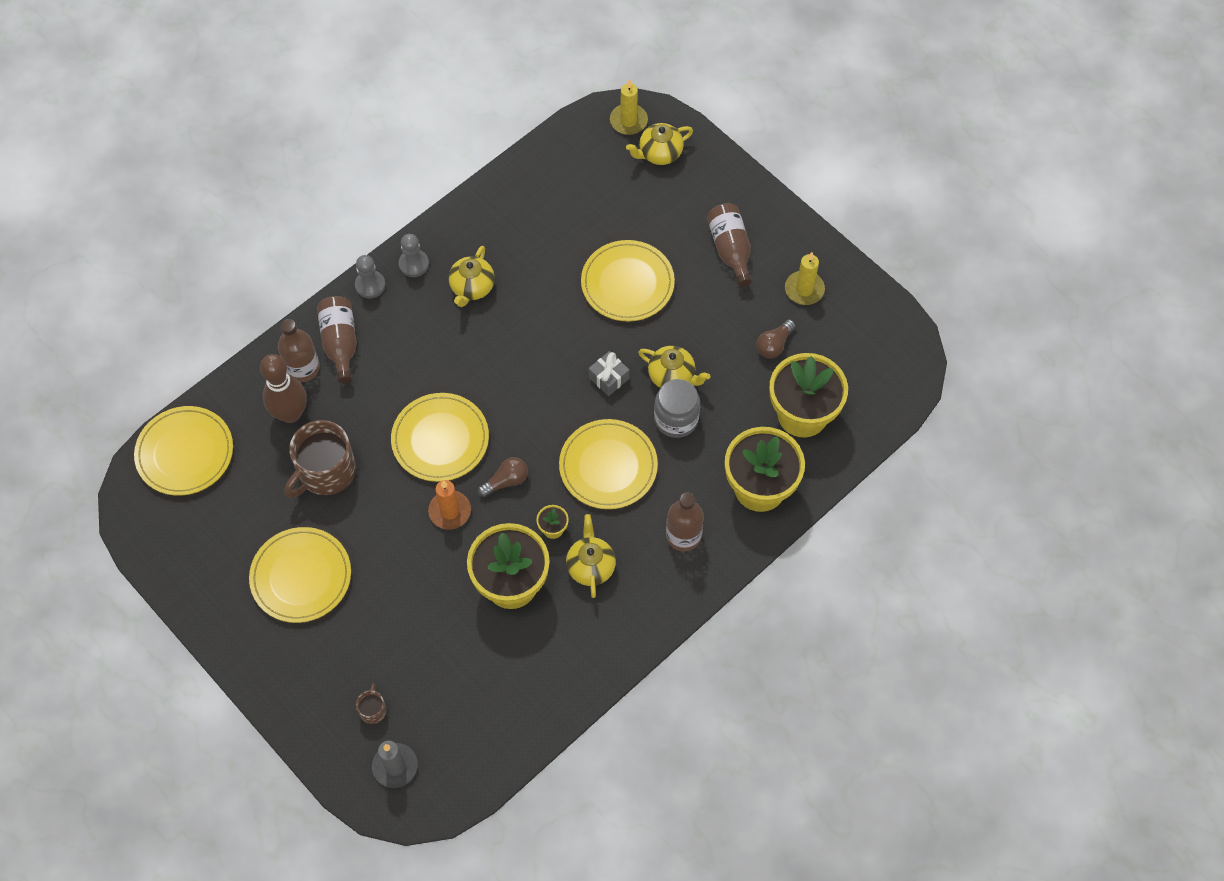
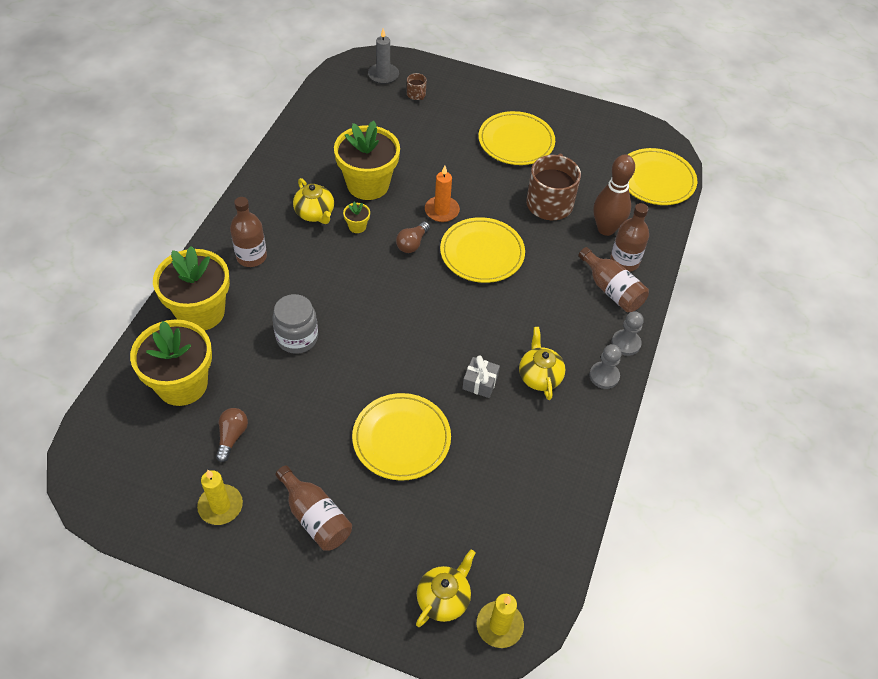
camera: 150 degrees right, 10 degrees down
(608, 466) = (337, 282): yellow plate -> none
(609, 378) = (373, 348): grey gift -> grey gift (480, 382)
(672, 376) = (317, 371): yellow teapot -> none

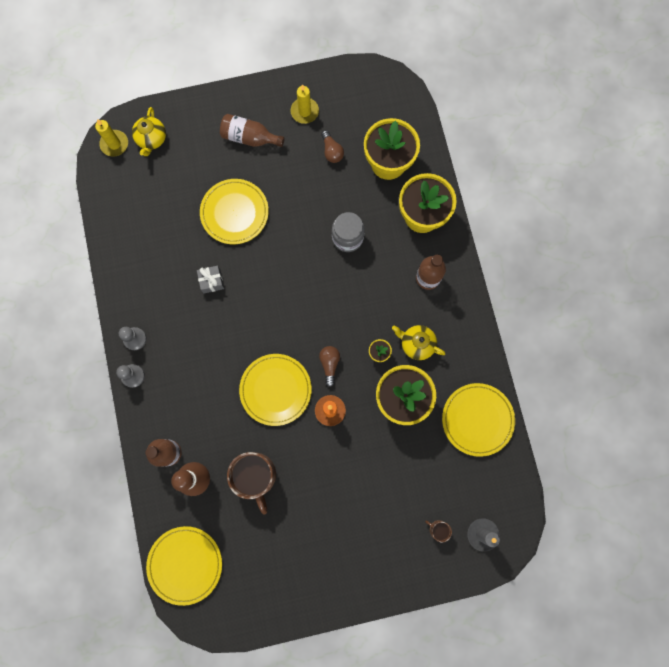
camera: 150 degrees right, 25 degrees up
(516, 141) = (321, 530): yellow plate -> yellow plate (477, 419)
(539, 376) = (176, 311): yellow teapot -> none
(611, 290) = (165, 418): brown bottle -> none

